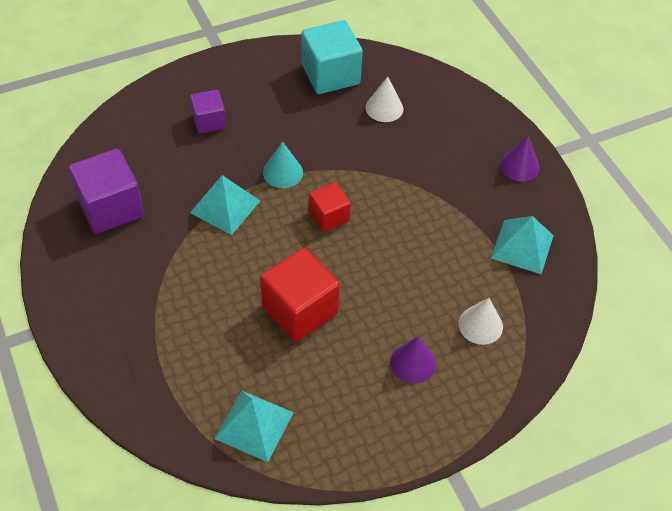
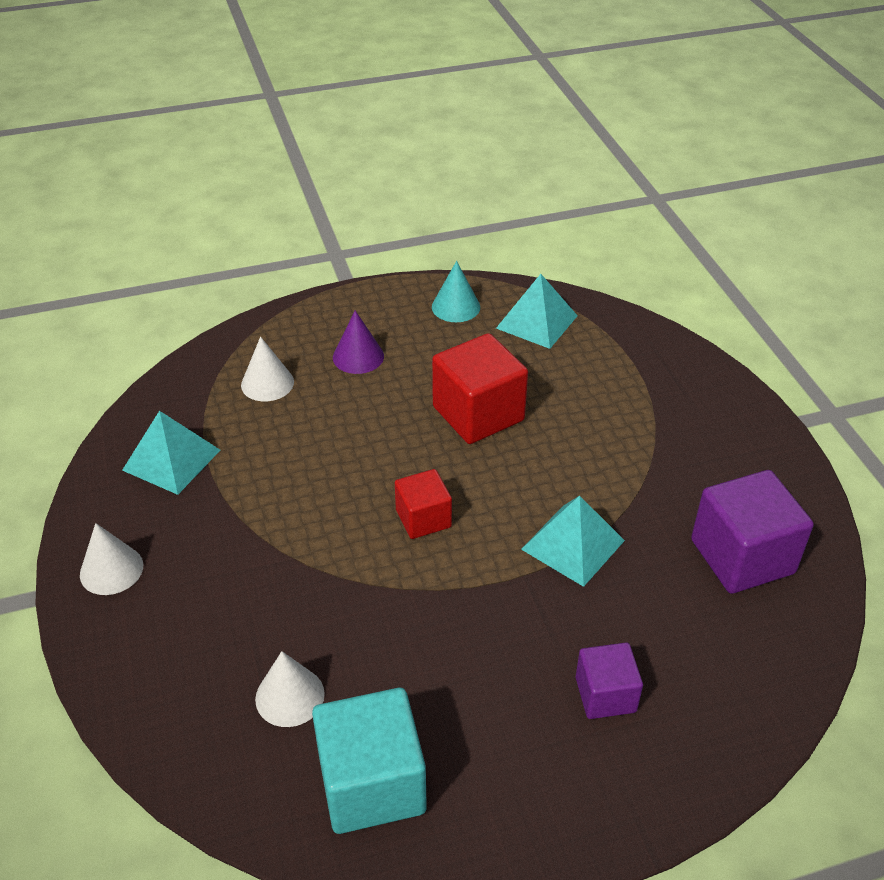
camera: 170 degrees left, 10 degrees down
(283, 172) = (483, 590): turquoise cone -> turquoise cone (456, 307)
(519, 166) = (111, 570): purple cone -> white cone

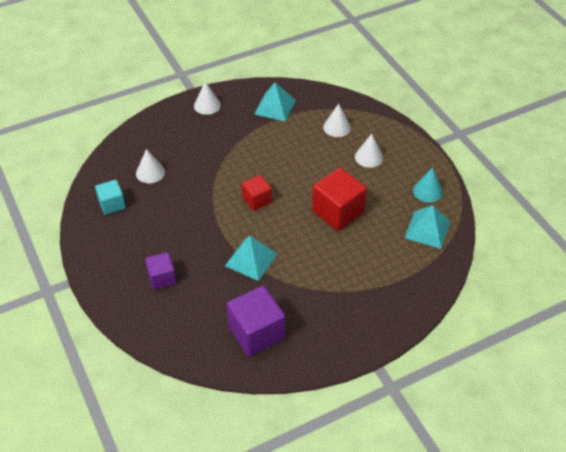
camera: 80 degrees right, 5 degrees up
(358, 356) = (369, 157): purple cone -> white cone
(372, 783) = (112, 204): turquoise cube -> turquoise cube, size x0.59

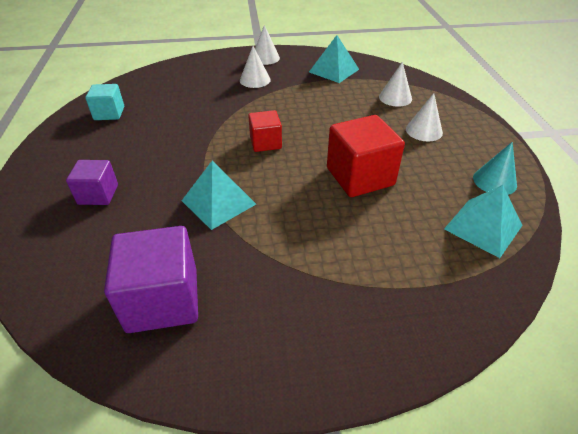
camera: 20 degrees right, 5 degrees down
(150, 172) = (170, 96): white cone -> white cone (255, 80)

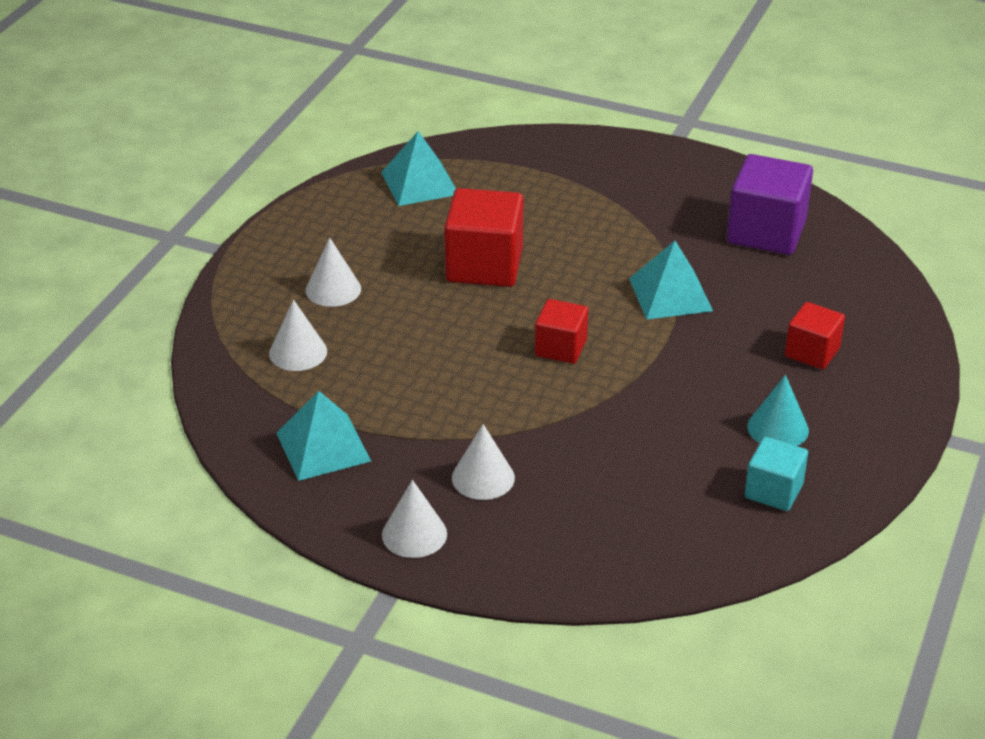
camera: 150 degrees left, 5 degrees down
(98, 194) = (812, 352): purple cube -> red cube
(494, 181) = (343, 210): turquoise cone -> turquoise cone (777, 428)

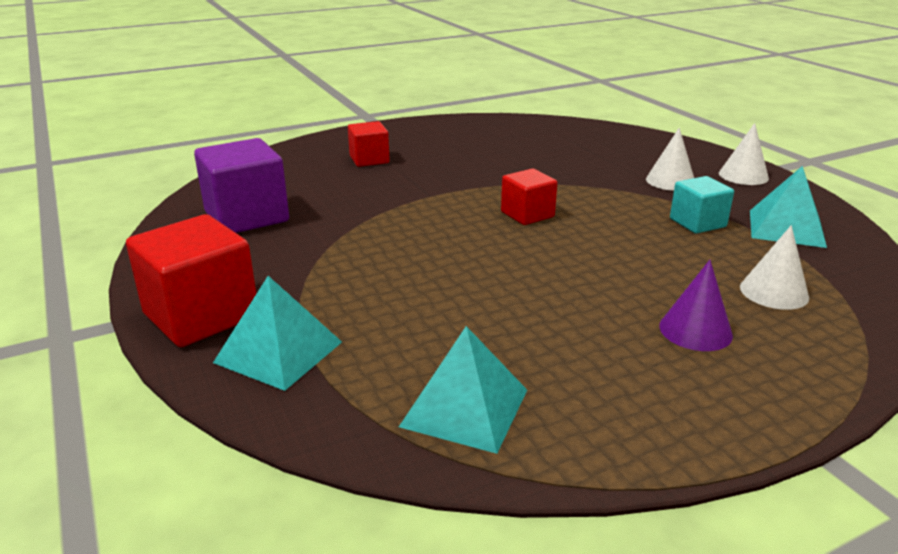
camera: 140 degrees left, 10 degrees down
(333, 289) = (695, 330): white cone -> purple cone
(484, 265) = (510, 287): red cube -> red cube (201, 316)
(670, 294) = (393, 212): turquoise pyramid -> turquoise pyramid (278, 352)
(773, 491) = (501, 131): turquoise cube -> turquoise cube (697, 223)
(777, 428) = (454, 145): turquoise cone -> none

